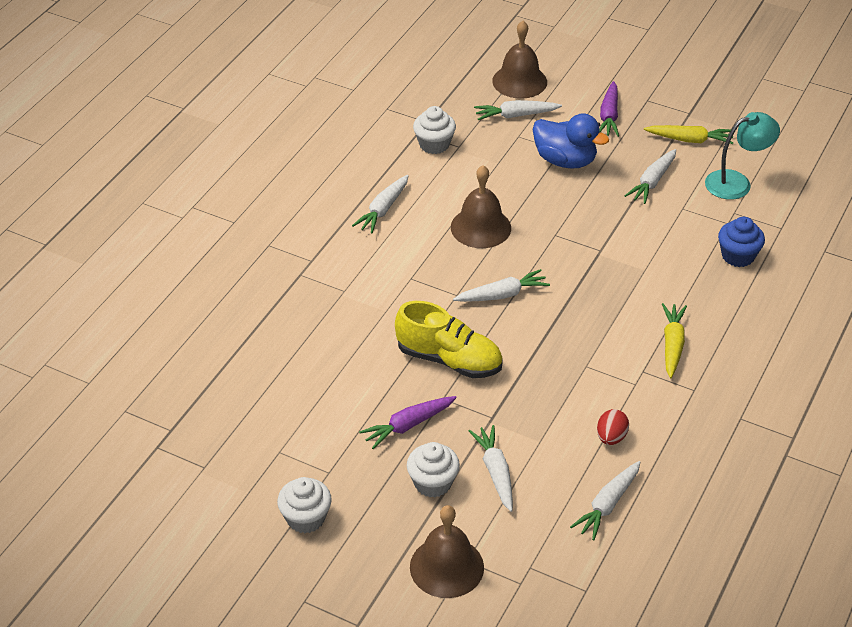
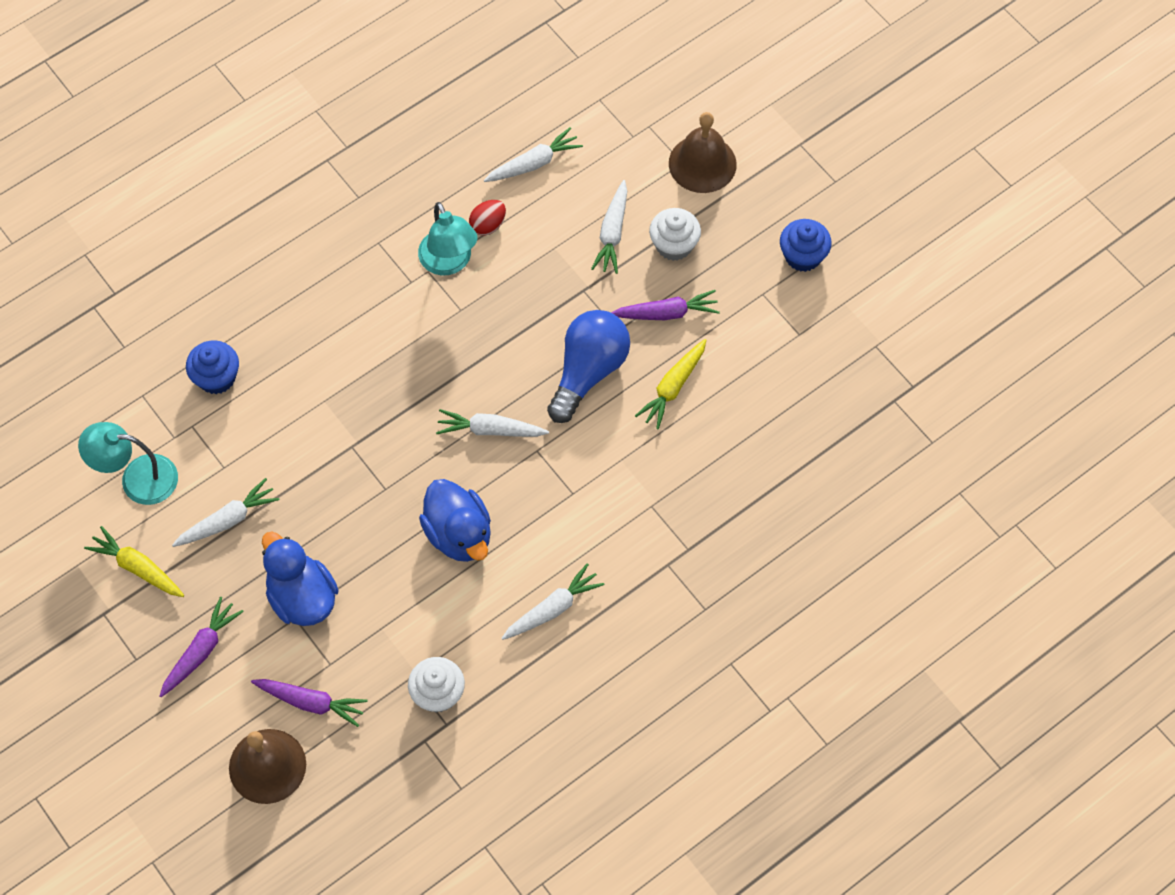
camera: 155 degrees left, 20 degrees up
(306, 518) = (803, 256): white cupcake -> blue cupcake
(449, 360) = (588, 371): yellow shoe -> blue light bulb
(481, 227) = (459, 534): brown bell -> blue duck
(516, 115) = (311, 702): white carrot -> purple carrot
(622, 396) = (449, 262): none -> turquoise lamp
(672, 345) = (362, 299): yellow carrot -> yellow carrot (673, 387)

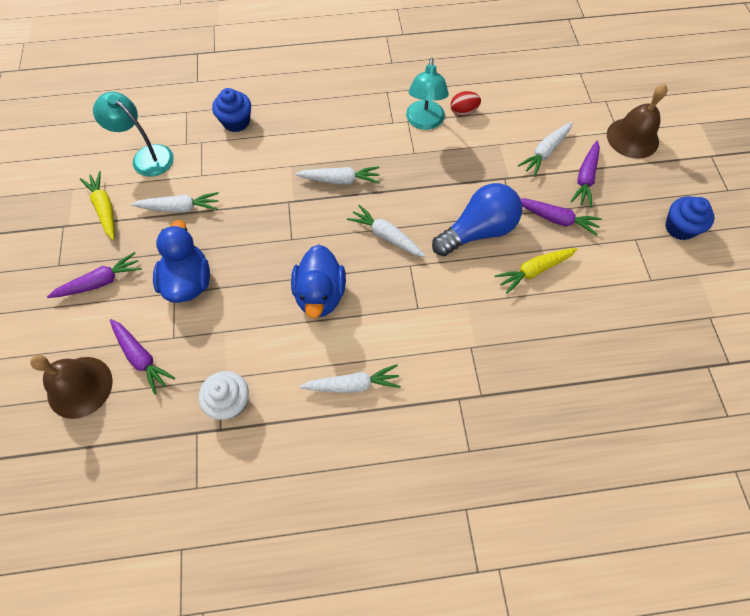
camera: 30 degrees right, 0 degrees up
(534, 163) = (515, 90): white carrot -> white carrot (340, 180)
(674, 245) = (585, 178): white cupcake -> purple carrot

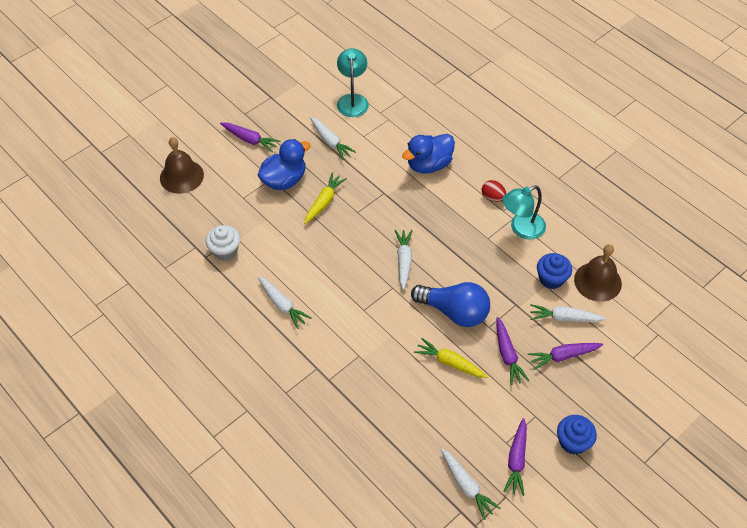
camera: 55 degrees right, 10 degrees down
(105, 209) = (298, 107): yellow carrot -> yellow carrot (324, 202)
(141, 357) = (219, 191): purple carrot -> purple carrot (516, 460)
(236, 122) = (421, 126): blue cupcake -> blue cupcake (551, 279)
(320, 294) = (330, 251): blue duck -> blue duck (429, 165)
(340, 180) = (426, 210): white carrot -> white carrot (466, 486)
(463, 112) = (554, 247): red egg -> red egg (493, 197)
(632, 138) = (636, 370): brown bell -> brown bell (597, 281)

